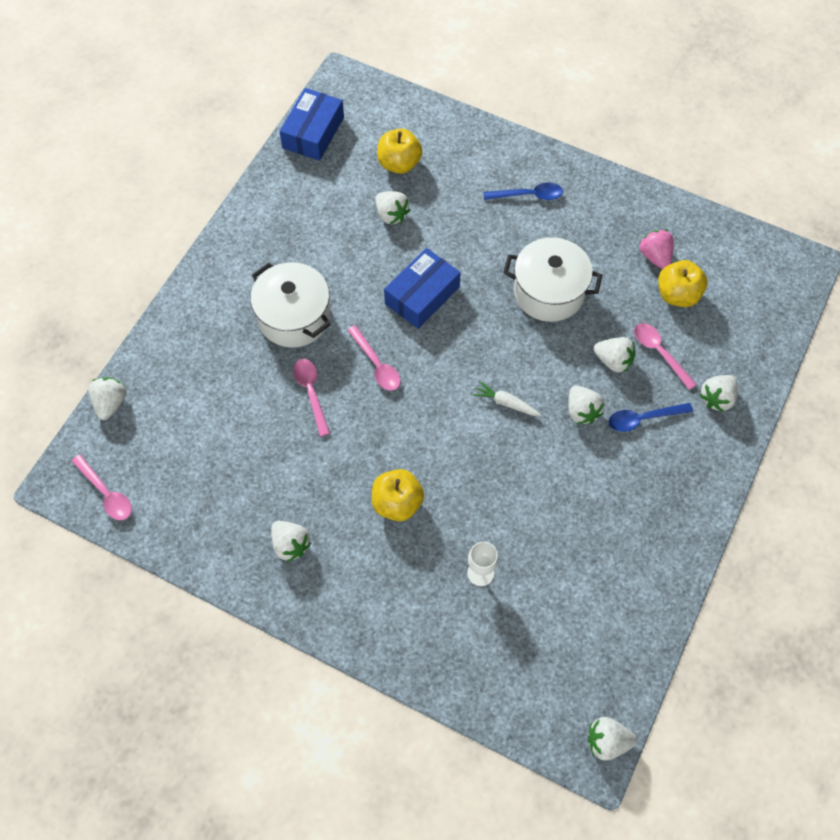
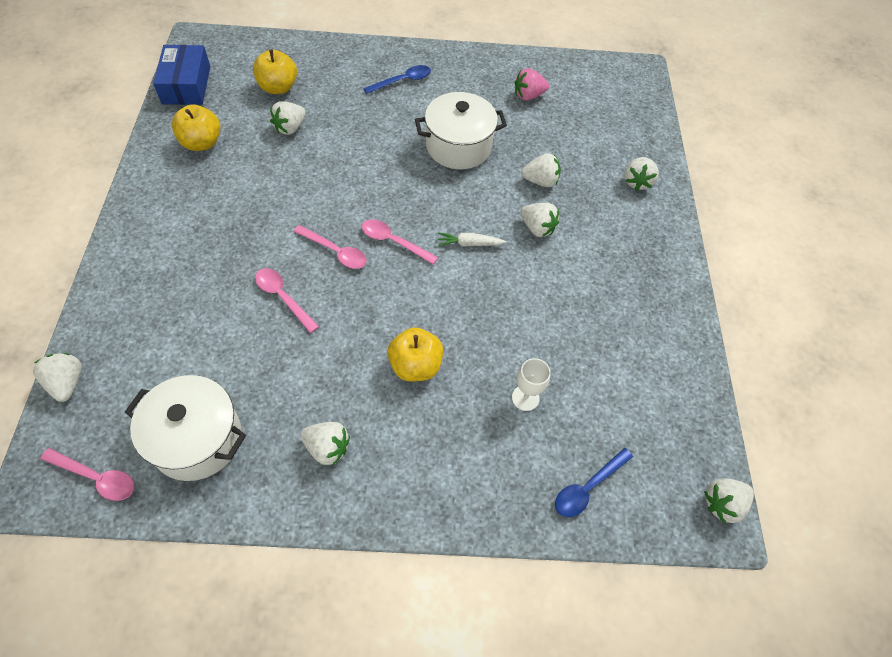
camera: 30 degrees left, 5 degrees down
(294, 317) = (235, 237): white pot -> white pot (197, 439)
(391, 215) = (290, 128): white strawberry -> white strawberry turned 105 degrees clockwise
(422, 295) = (349, 182): blue box -> none
(643, 419) = (589, 216): blue spoon -> blue spoon (587, 487)
(655, 256) = (528, 96): pink strawberry -> pink strawberry turned 60 degrees counterclockwise
(660, 353) = (573, 163): pink spoon -> pink spoon (393, 241)
(677, 295) = (562, 117): yellow apple -> yellow apple (201, 143)

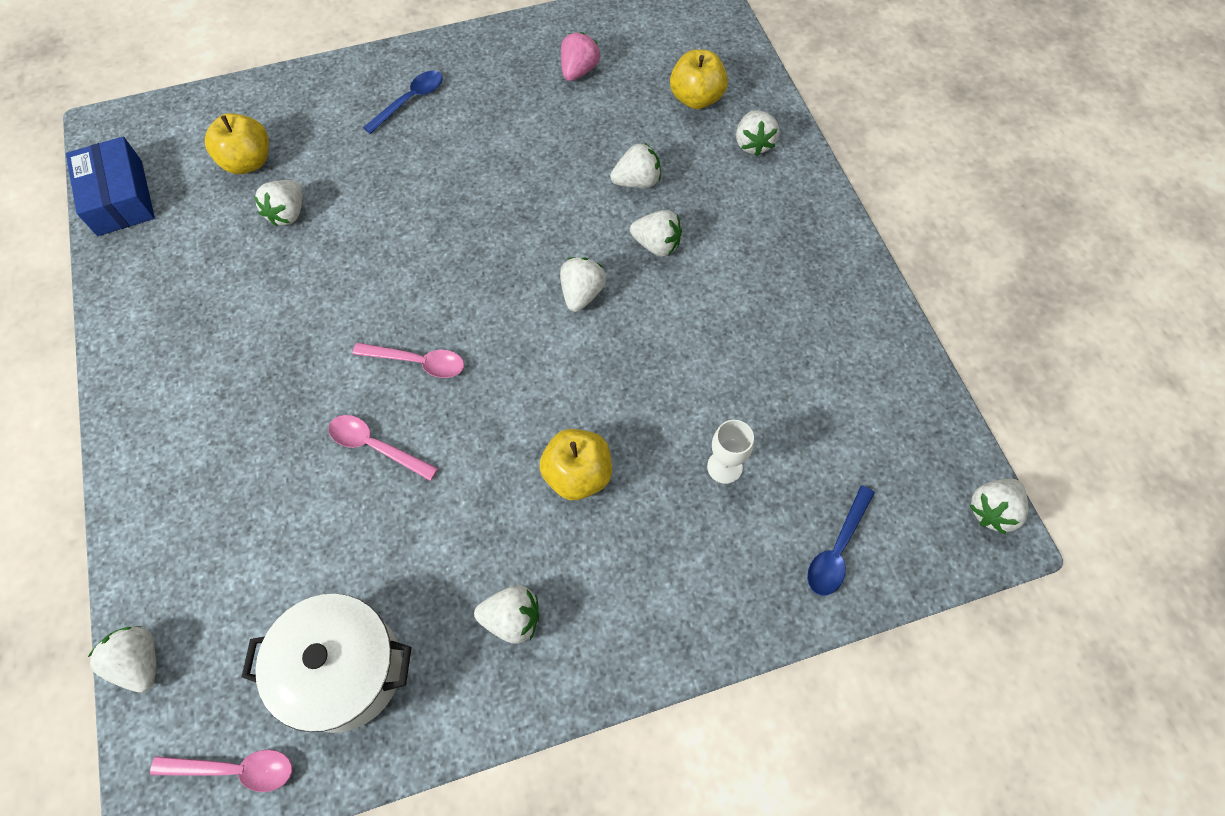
camera: 15 degrees left, 5 degrees up
(201, 143) = (177, 273): yellow apple -> yellow apple (696, 98)
(393, 241) = (486, 323): pink spoon -> none
(458, 146) = (517, 168): white pot -> none
(469, 244) = (582, 294): white carrot -> white strawberry
(528, 96) = (579, 71): pink strawberry -> pink strawberry turned 150 degrees clockwise

